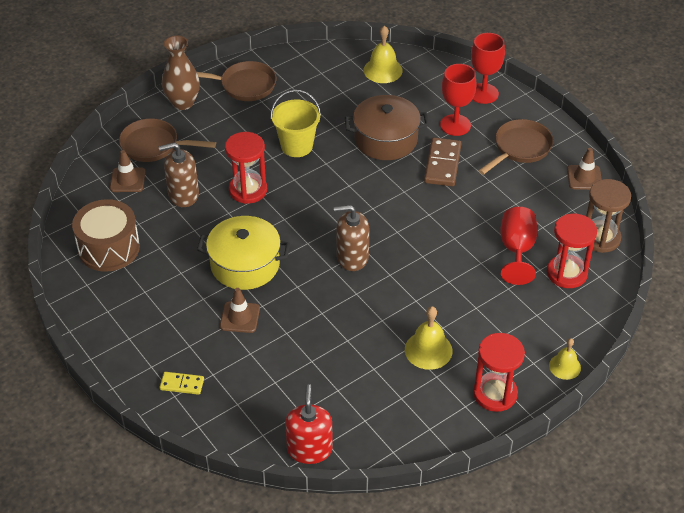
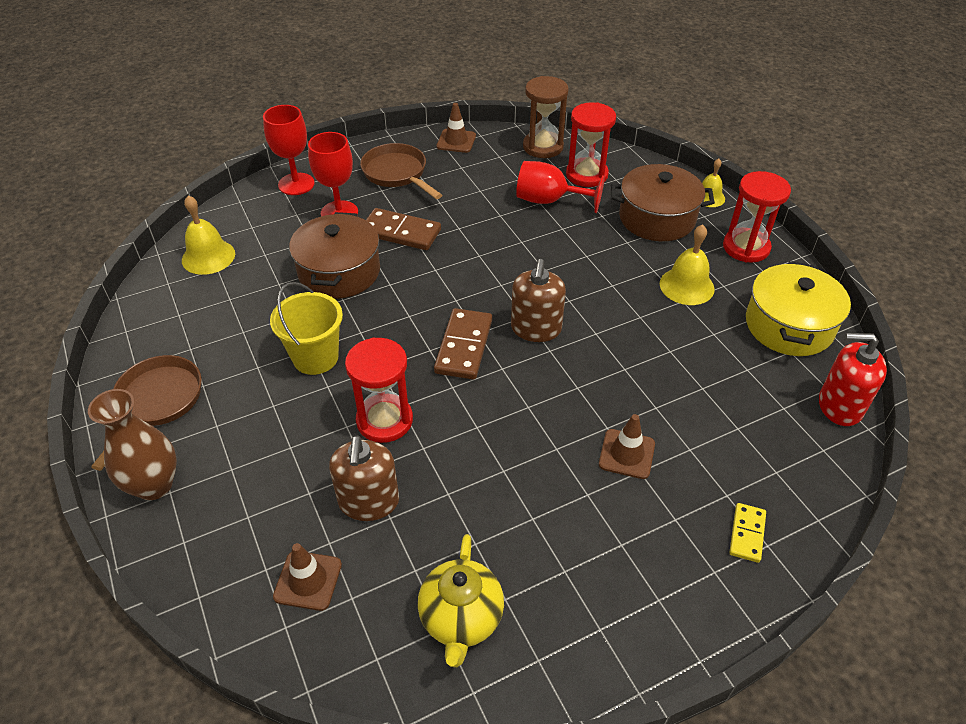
camera: 80 degrees left, 0 degrees up
(109, 248) = (461, 619): brown drum -> yellow teapot
(154, 145) = (239, 535): brown pan -> none
(245, 264) = (530, 438): yellow pot -> yellow pot (789, 325)
(324, 219) = (463, 346): none -> brown domino
(517, 327) = (657, 218): none -> brown pot

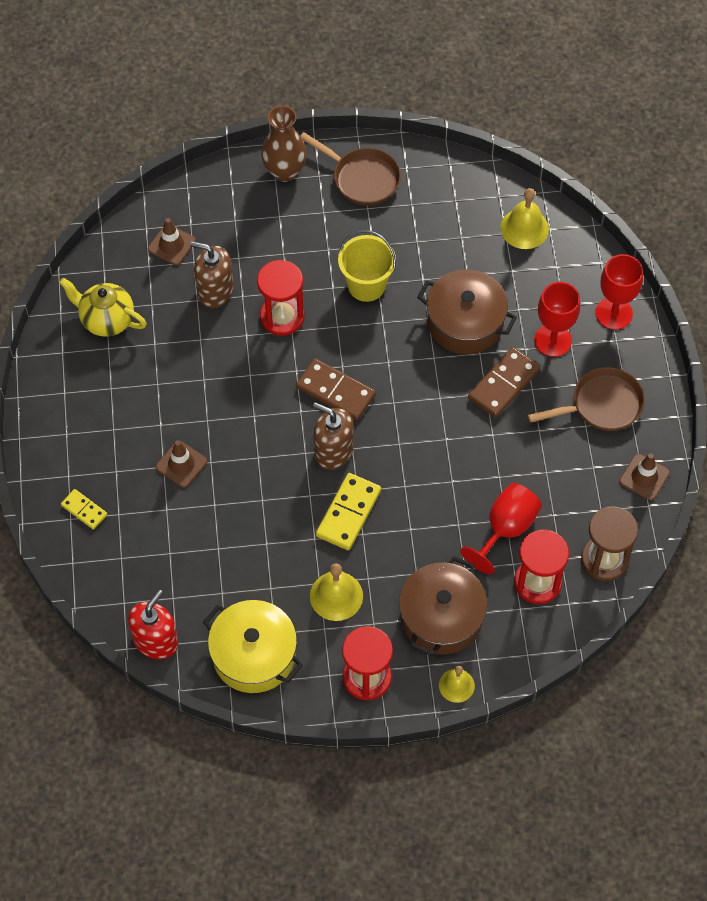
camera: 110 degrees right, 15 degrees up
(597, 300) = (348, 513): none -> yellow domino

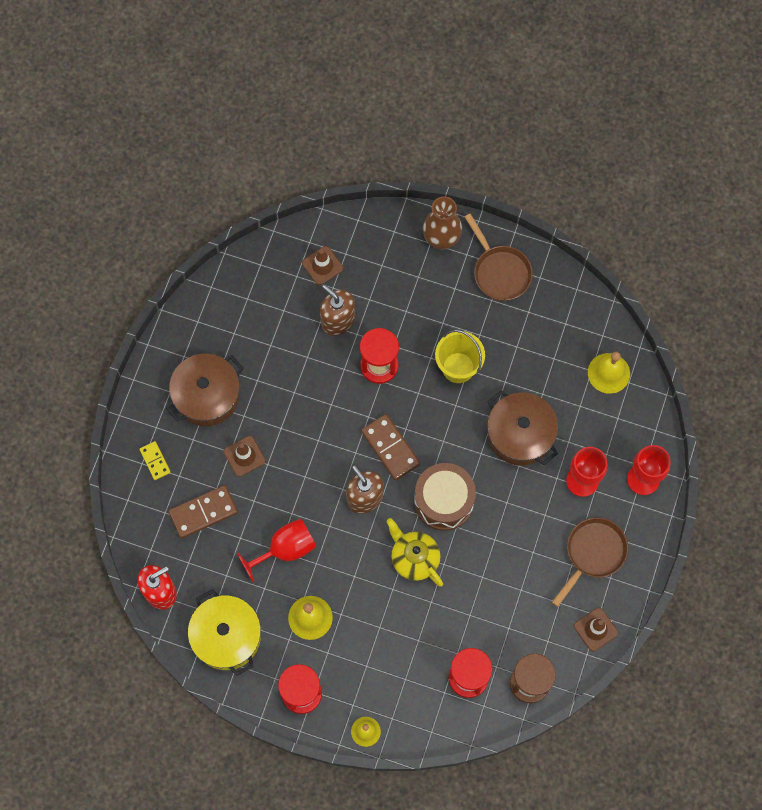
camera: 25 degrees right, 10 degrees up
(106, 320) = (243, 308): yellow teapot -> yellow teapot (414, 558)
(348, 513) = (352, 554): yellow domino -> none
(419, 419) = (444, 501): none -> brown drum
(441, 617) = (381, 672): brown pot -> brown pot (207, 395)
(503, 384) = (524, 501): brown domino -> brown domino (203, 512)
(506, 529) = (466, 622): red goblet -> red goblet (285, 549)
(601, 405) = (593, 553): brown pan -> brown pan turned 60 degrees counterclockwise

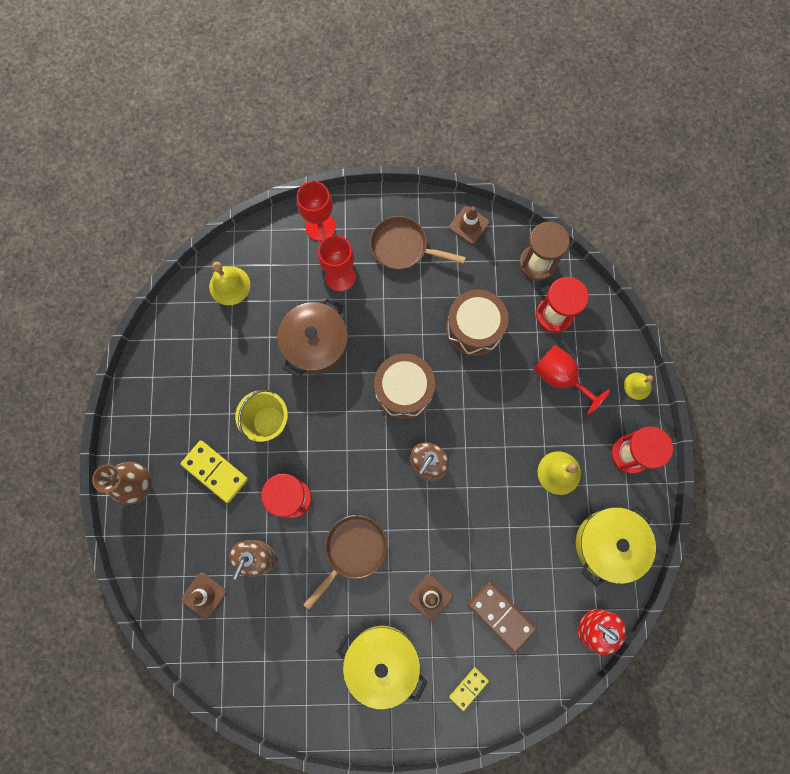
camera: 110 degrees left, 5 degrees up
(207, 395) = (382, 661): brown pot -> yellow pot
(285, 549) = (505, 520): red goblet -> red goblet (560, 377)
(390, 448) = (370, 457): brown domino -> none
(414, 558) = (467, 398): yellow teapot -> none
(429, 306) = (215, 471): none -> yellow domino
(482, 592) = (474, 328): none -> brown drum
(500, 272) = (158, 416): brown pan -> brown pan (353, 550)

